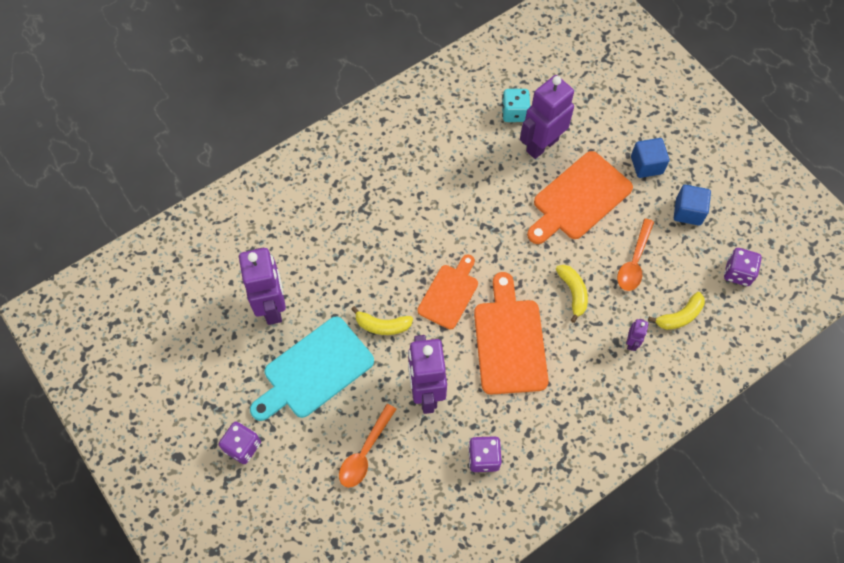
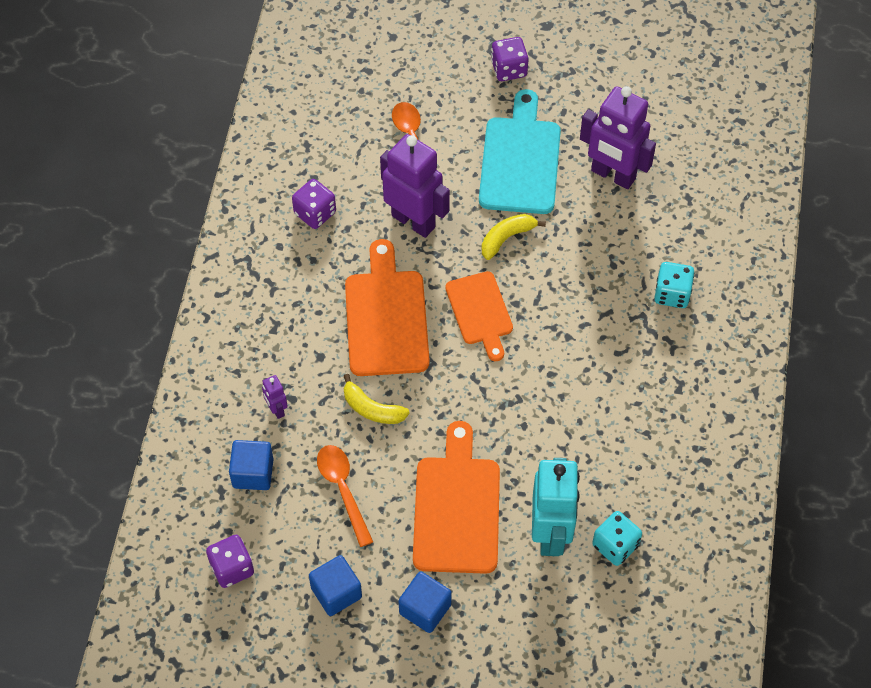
camera: 135 degrees right, 5 degrees down
(330, 206) = (672, 294): none -> turquoise dice
(509, 341) = (386, 317): orange cutting board -> orange cutting board turned 135 degrees counterclockwise
(541, 145) = (551, 534): purple robot -> turquoise robot
(680, 316) = (253, 473): yellow banana -> blue cube

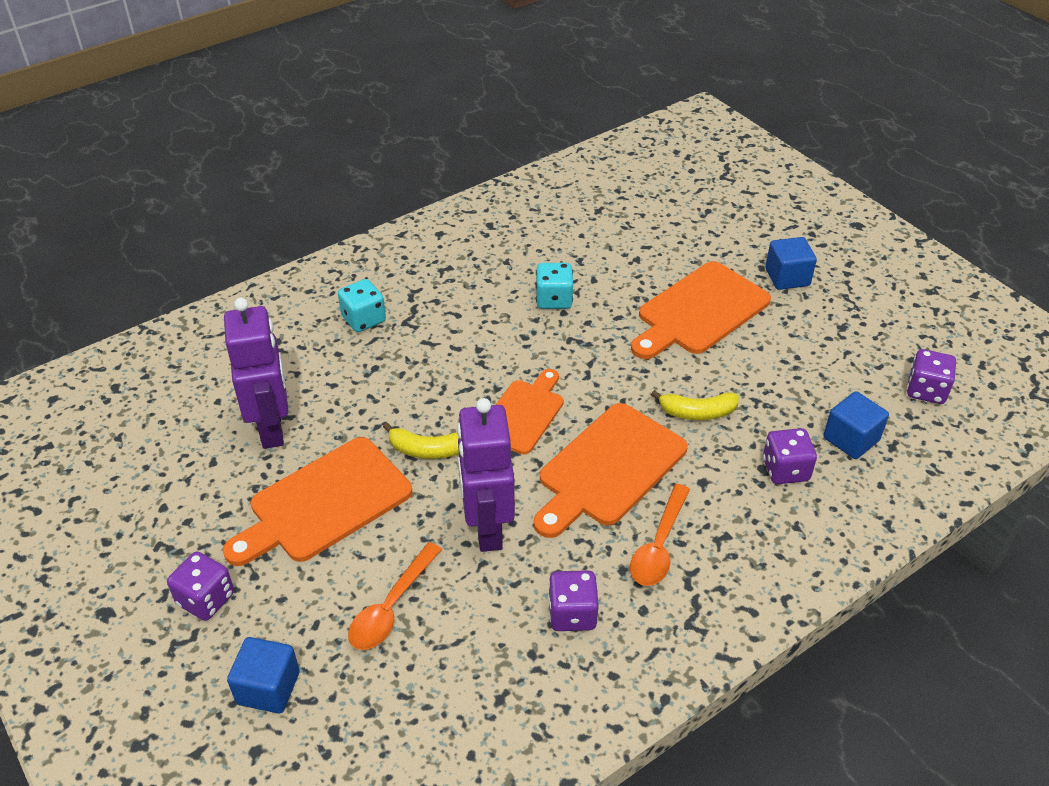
camera: 135 degrees left, 15 degrees down
(276, 409) = (785, 470): purple robot -> purple dice
(336, 592) = (848, 325): blue cube -> blue cube (268, 688)
(343, 490) = (780, 378): orange spoon -> orange spoon (659, 545)
(372, 409) = (697, 412): yellow banana -> yellow banana turned 105 degrees clockwise
(520, 160) = (325, 503): turquoise cutting board -> orange cutting board
(551, 534) = (647, 257): turquoise robot -> none
(615, 545) = (611, 226): turquoise dice -> turquoise dice (554, 299)

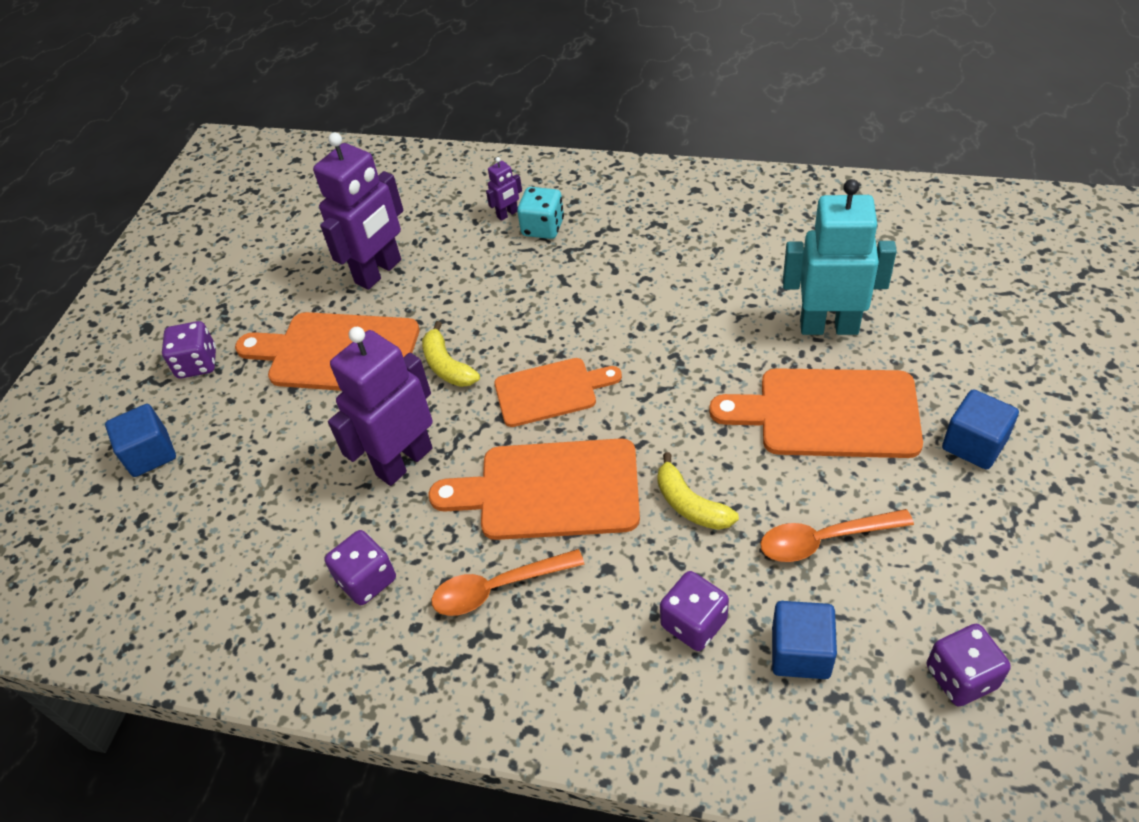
camera: 55 degrees right, 5 degrees up
(321, 326) = (507, 214): none -> purple robot
(391, 607) = (275, 464): orange spoon -> orange spoon (824, 540)
(554, 299) = (709, 310): turquoise dice -> none
(635, 265) = (829, 326): none -> turquoise robot

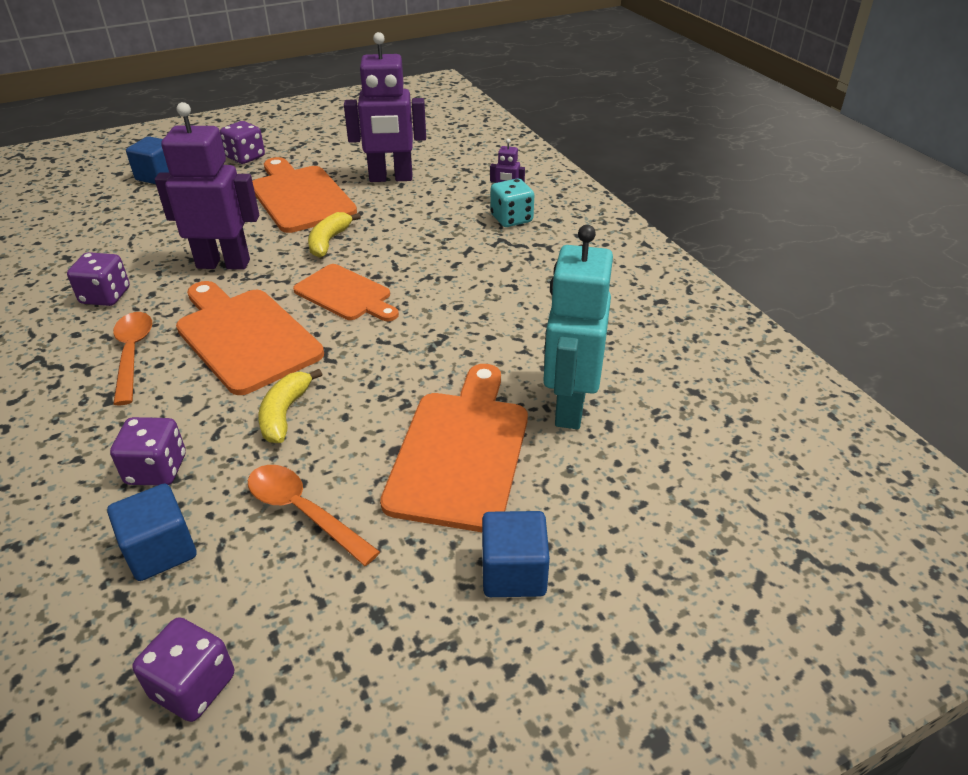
camera: 45 degrees right, 10 degrees down
(497, 588) = (132, 354): orange spoon -> orange spoon turned 45 degrees clockwise
(829, 326) = (569, 407): turquoise robot -> turquoise robot turned 135 degrees counterclockwise
(829, 413) = (460, 452): orange cutting board -> orange cutting board turned 45 degrees clockwise

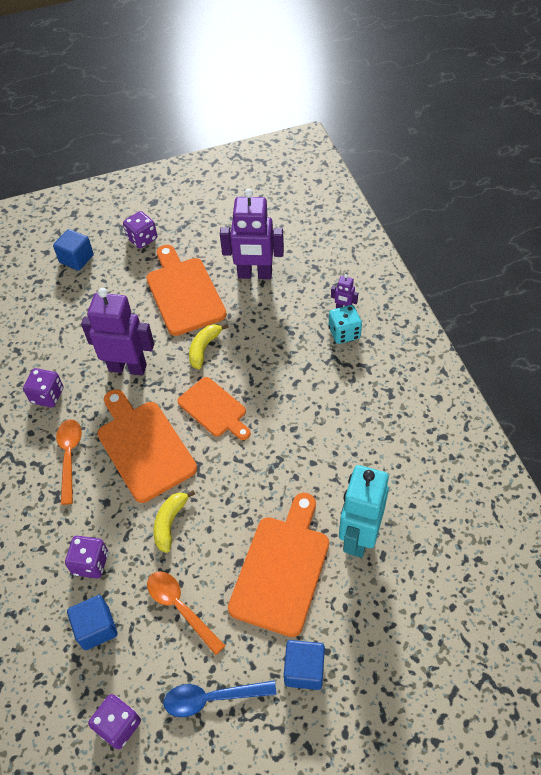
camera: 10 degrees right, 15 degrees up
(362, 628) = (212, 698): none -> blue spoon

